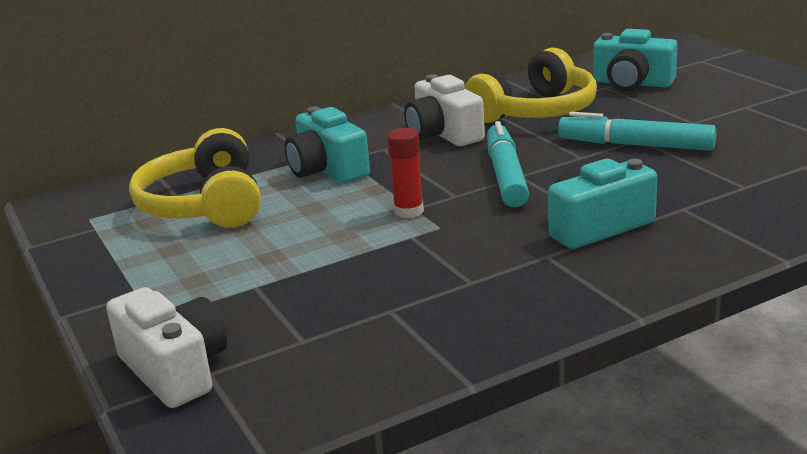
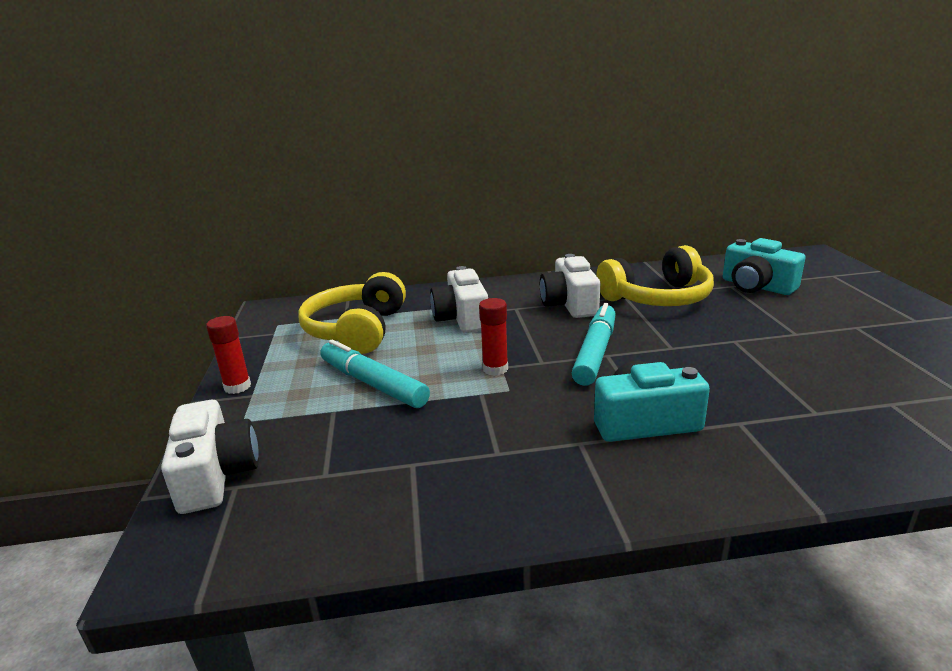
camera: 20 degrees right, 0 degrees up
(107, 290) = (237, 387): none -> red glue stick
(327, 170) = (462, 318): turquoise camera -> white camera
(635, 145) = (728, 346): turquoise marker -> turquoise marker (373, 383)

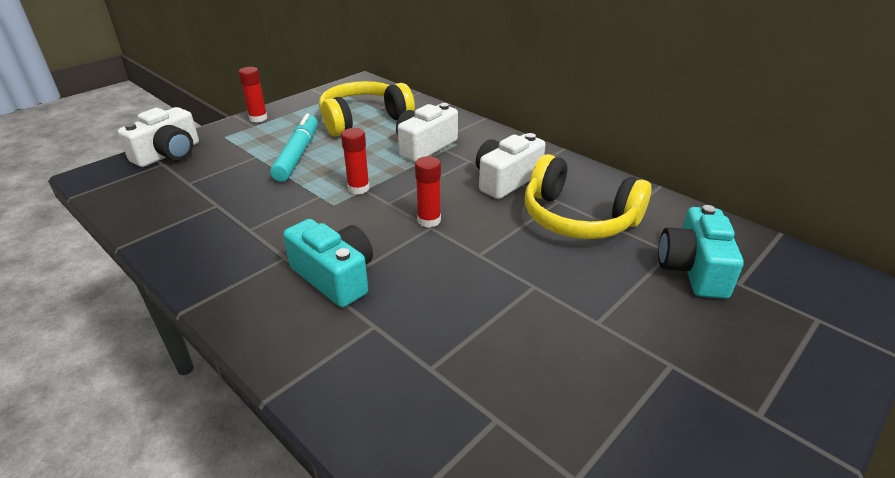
camera: 50 degrees right, 10 degrees up
(595, 352) = (429, 220): turquoise marker -> red glue stick

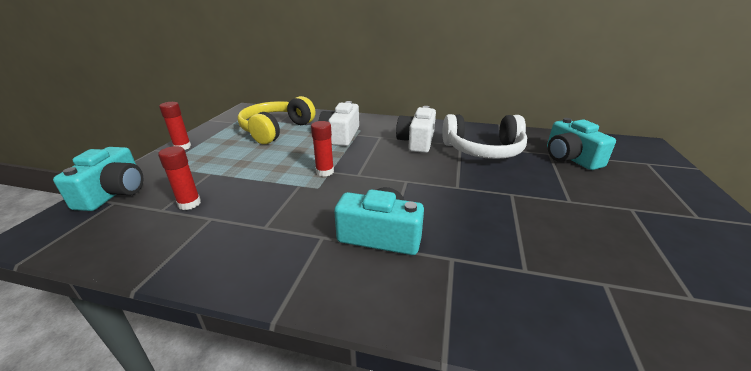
camera: 30 degrees left, 5 degrees down
(169, 154) = (114, 193): white camera -> turquoise camera
(298, 154) = (248, 163): turquoise marker -> none
(429, 220) = (400, 177): red glue stick -> red glue stick (189, 204)
(578, 218) = (483, 150): yellow headphones -> white headphones

